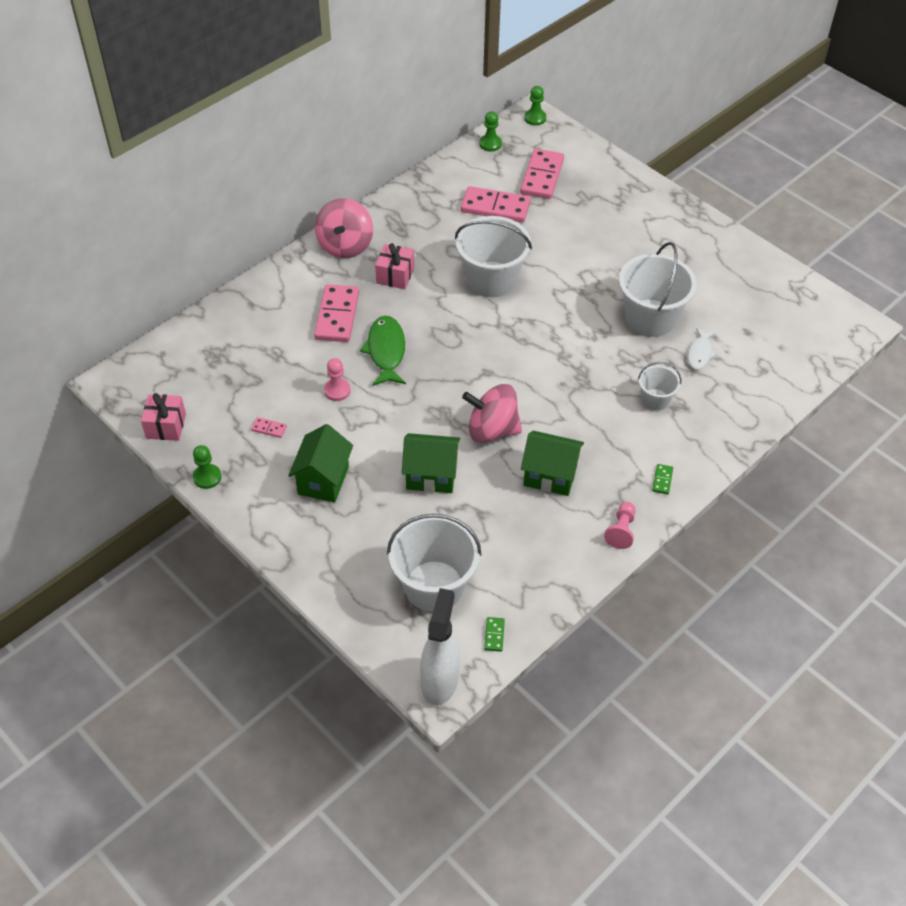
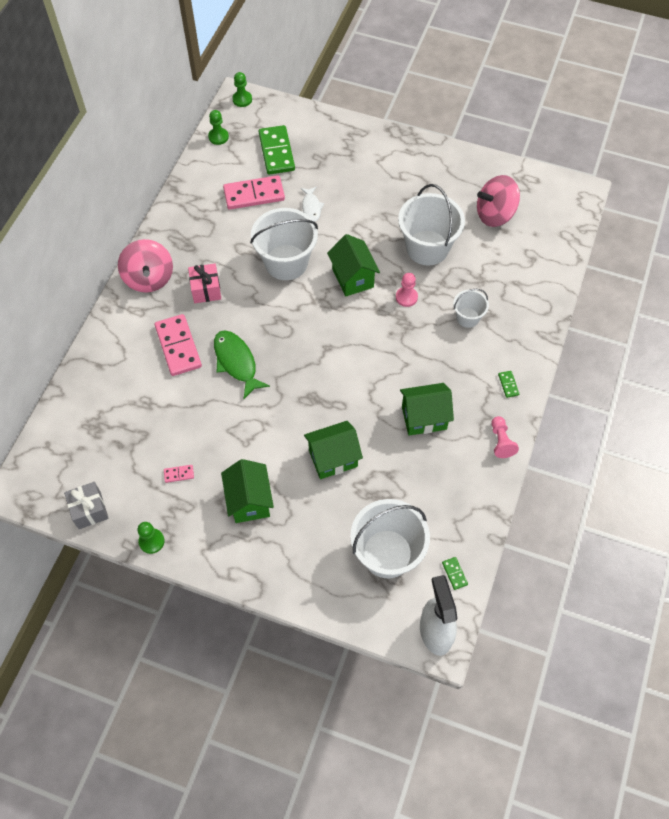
camera: 25 degrees left, 10 degrees up
(166, 426) = (89, 510): pink gift -> grey gift
(337, 390) = (216, 415): pink pawn -> pink pawn (406, 297)
(492, 430) = (358, 397): pink spinning top -> pink spinning top (495, 214)
(542, 176) = (276, 152): pink domino -> green domino
(552, 318) = (353, 278): none -> green house
(700, 353) = (479, 263): white fish -> white fish (311, 207)

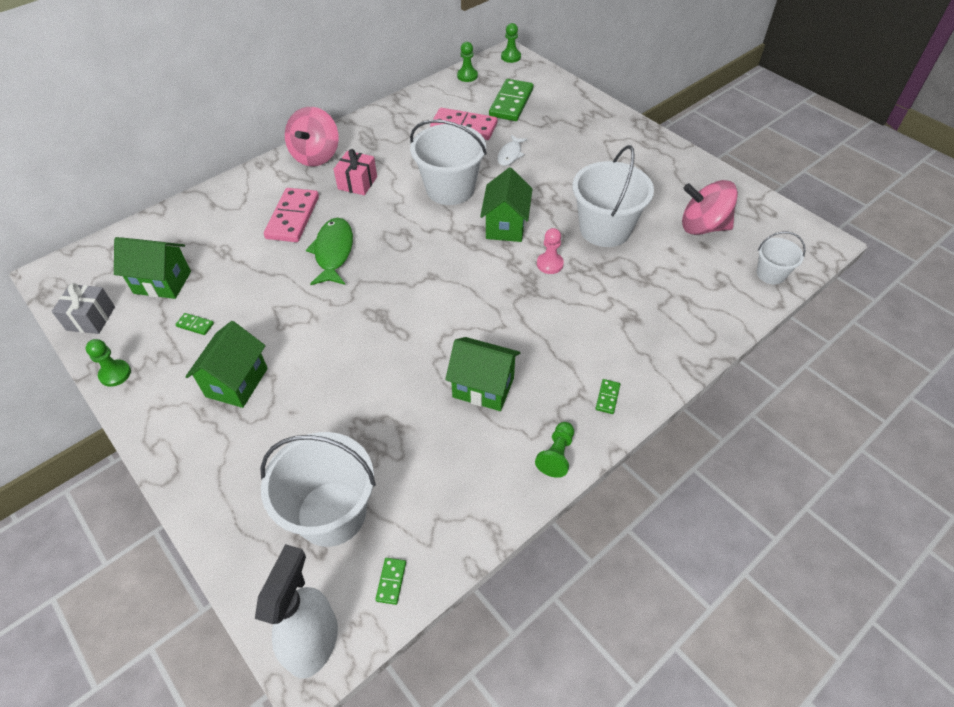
camera: 30 degrees right, 10 degrees down
(179, 474) = (195, 325): pink domino -> green domino
(333, 458) = (353, 382): green house -> green house (162, 282)
(467, 317) = (605, 310): white bucket -> white bucket (771, 274)
(501, 441) = (556, 455): pink pawn -> green pawn

